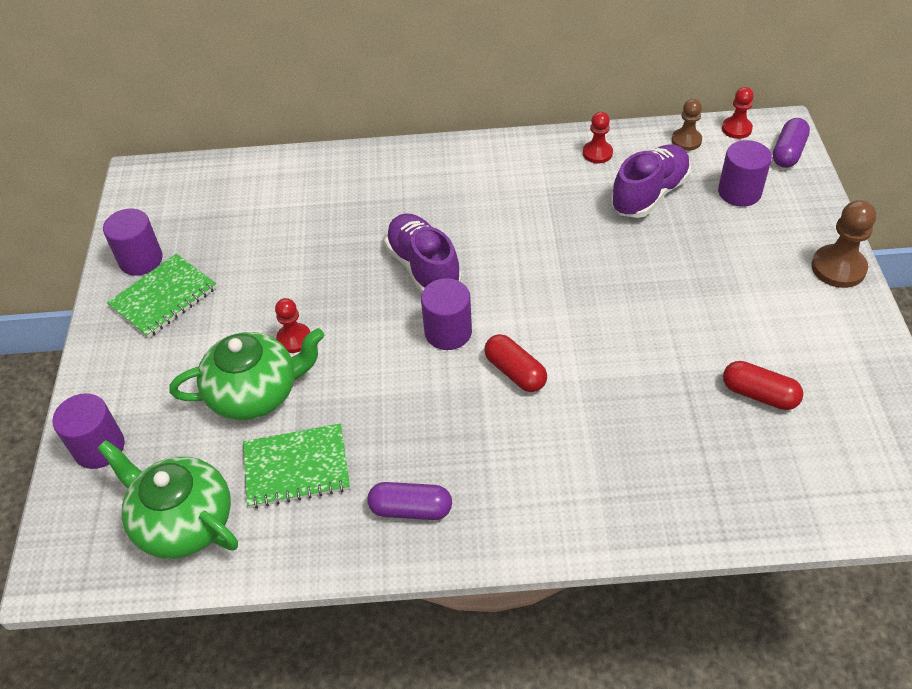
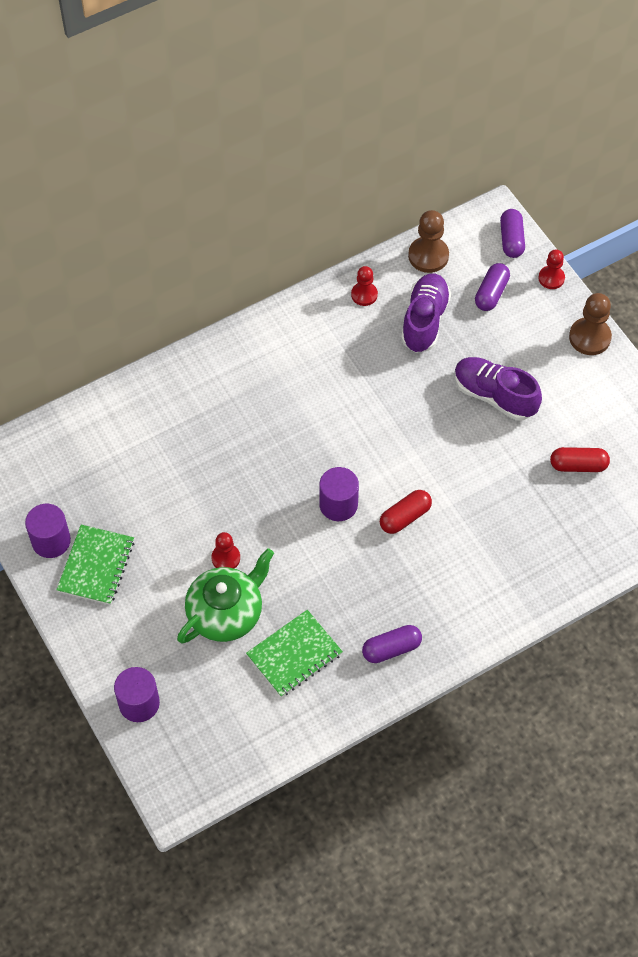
camera: 30 degrees left, 10 degrees up
(183, 521) = (241, 727): green teapot -> none
(423, 268) = (287, 457): purple shoe -> purple shoe (494, 396)
(515, 372) = (405, 517): red capsule -> red capsule turned 60 degrees counterclockwise
(686, 140) = (428, 256): brown pawn -> brown pawn, size x1.56
(736, 129) = (462, 229): red pawn -> red pawn (551, 278)
(739, 192) = (491, 293): purple cylinder -> purple capsule

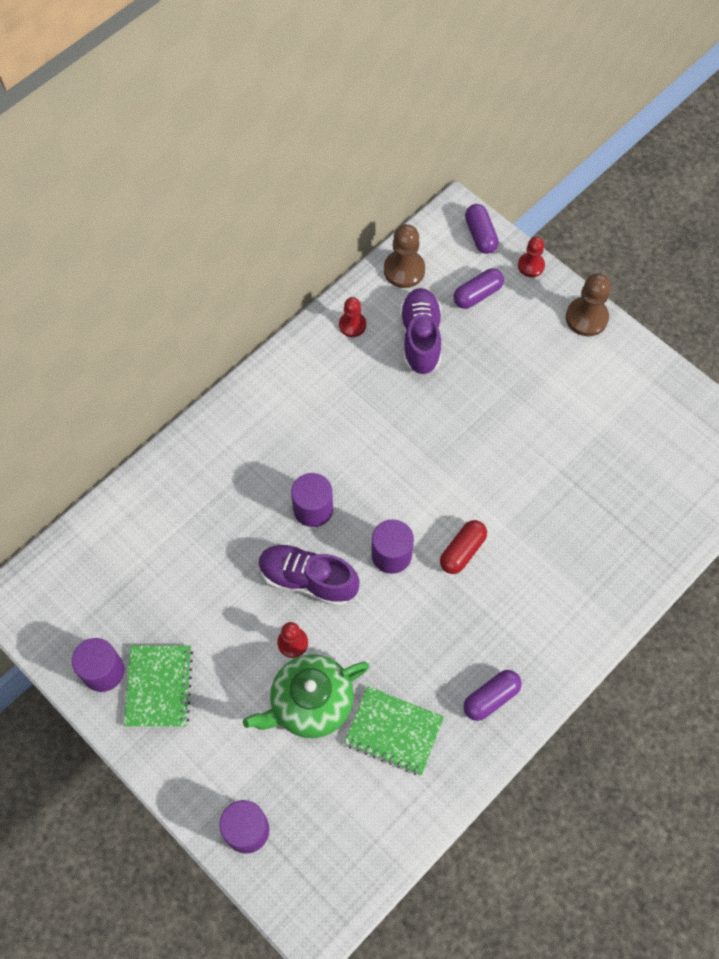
camera: 15 degrees left, 5 degrees up
(226, 613) = (310, 703): green teapot -> green teapot turned 150 degrees counterclockwise
(278, 448) = (313, 509): none -> purple cylinder
(294, 654) = (394, 731): green notebook -> green notebook turned 75 degrees clockwise
(491, 293) = (477, 294): purple capsule -> purple capsule turned 45 degrees clockwise
(494, 396) = (512, 400): purple shoe -> purple shoe (308, 580)
(578, 465) = (616, 453): red capsule -> none

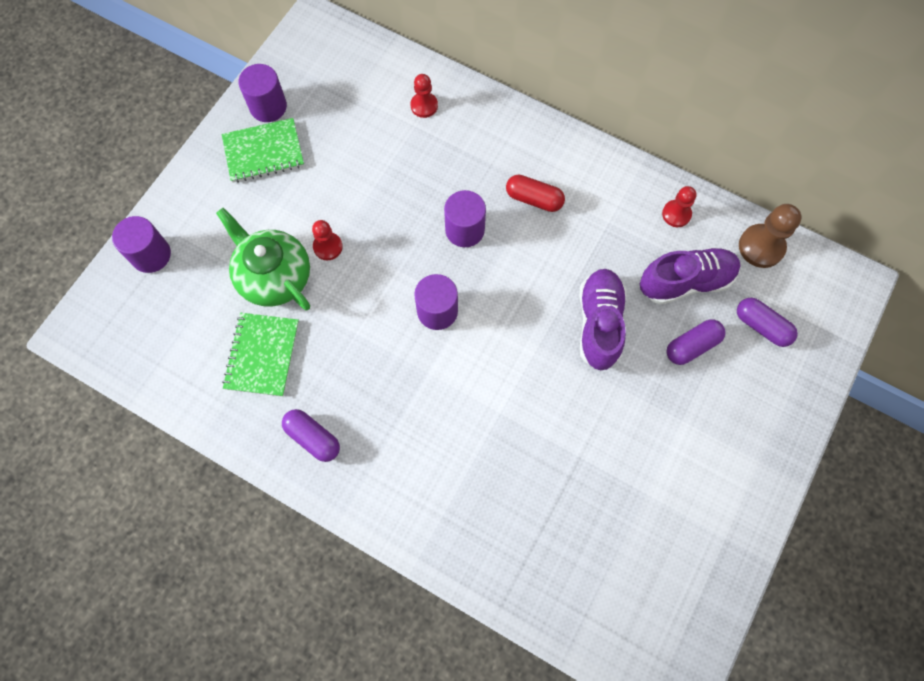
camera: 75 degrees right, 5 degrees up
(308, 580) = (392, 243): purple shoe -> purple shoe (599, 324)
(462, 551) = (459, 377): red capsule -> red capsule (534, 199)
(480, 235) = (838, 313): purple capsule -> purple capsule (692, 346)
(531, 265) = (822, 374): red pawn -> red pawn (424, 106)
(586, 318) = (779, 449): brown pawn -> none

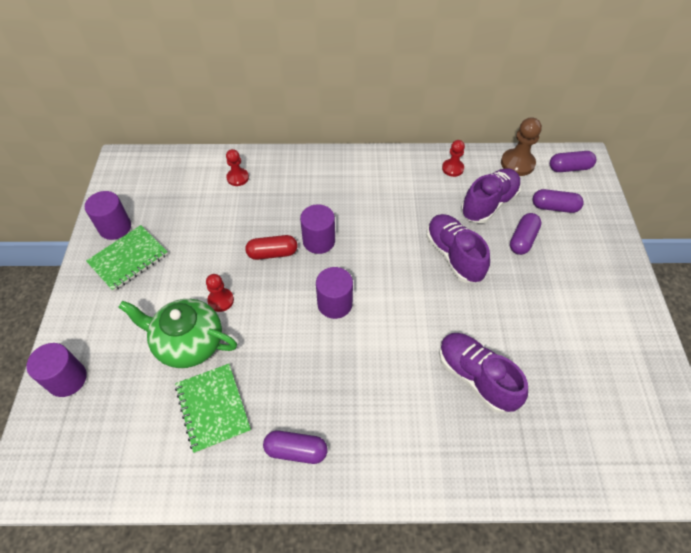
camera: 30 degrees left, 15 degrees down
(527, 466) = (476, 377): none -> purple shoe
(534, 199) = (354, 200): red capsule -> red capsule (272, 253)
(822, 285) = (569, 168): none -> purple capsule

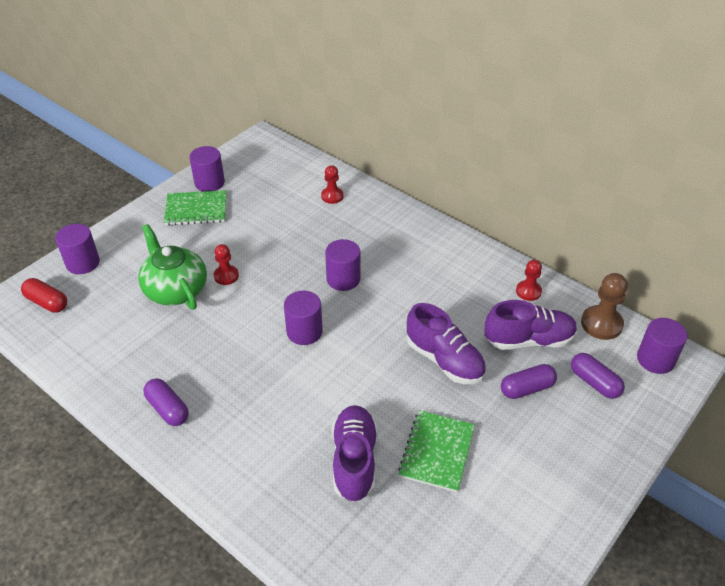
camera: 40 degrees right, 10 degrees down
(213, 408) = (146, 342): green notebook -> green notebook (437, 452)
(272, 253) = (298, 266): red capsule -> red capsule (47, 302)
(453, 256) = (444, 360): purple shoe -> purple shoe turned 120 degrees clockwise
(569, 168) = (655, 359): purple capsule -> purple cylinder

